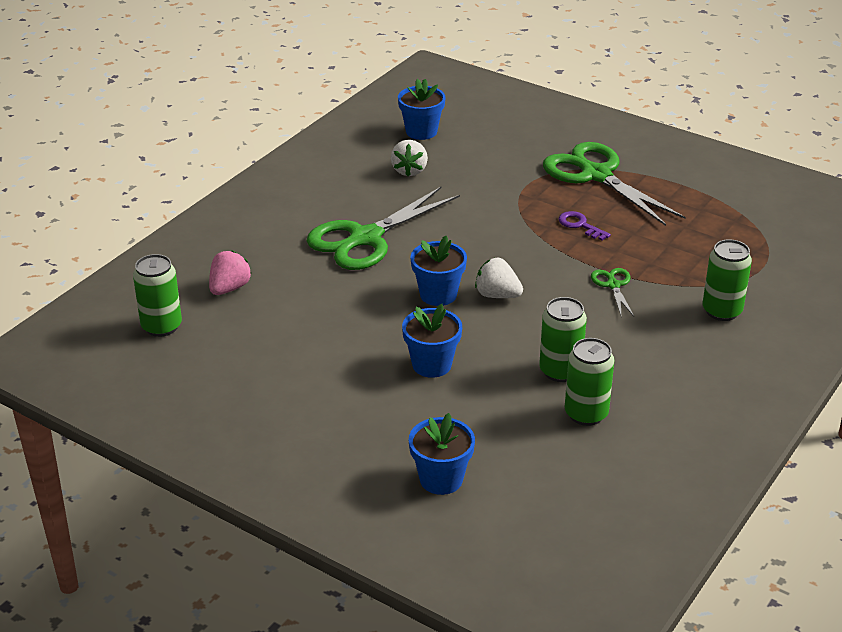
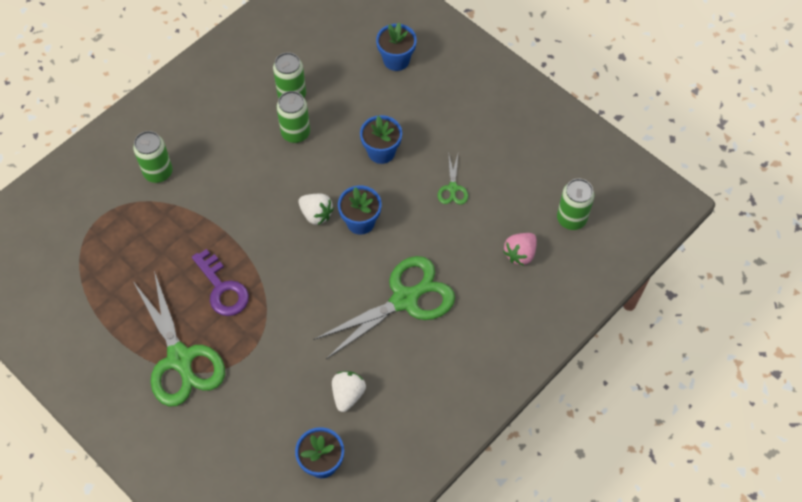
camera: 170 degrees left, 25 degrees up
(580, 225) = (222, 289): purple key -> purple key, size x1.61
(613, 285) = (225, 212): green scissors -> green scissors (452, 188)

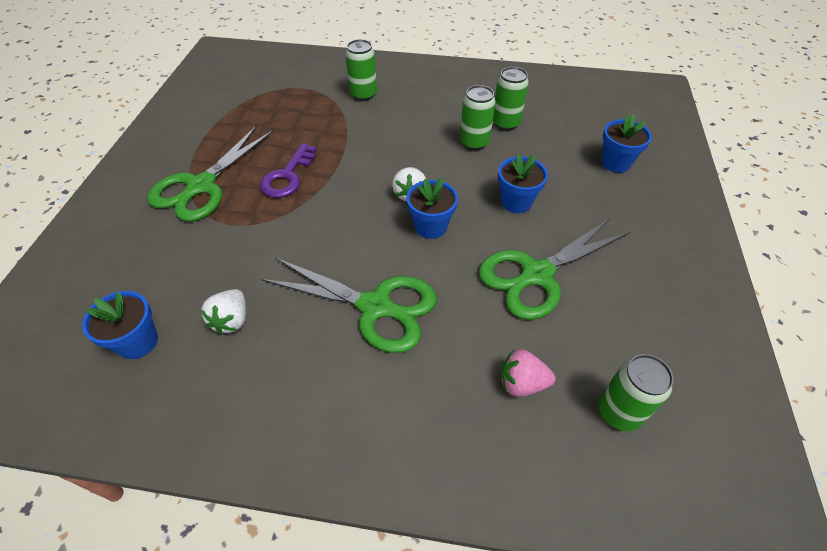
camera: 55 degrees right, 10 degrees down
(348, 394) = (232, 320): white strawberry -> white strawberry turned 120 degrees clockwise
(452, 188) = (536, 275): green scissors -> green scissors, size x2.24

